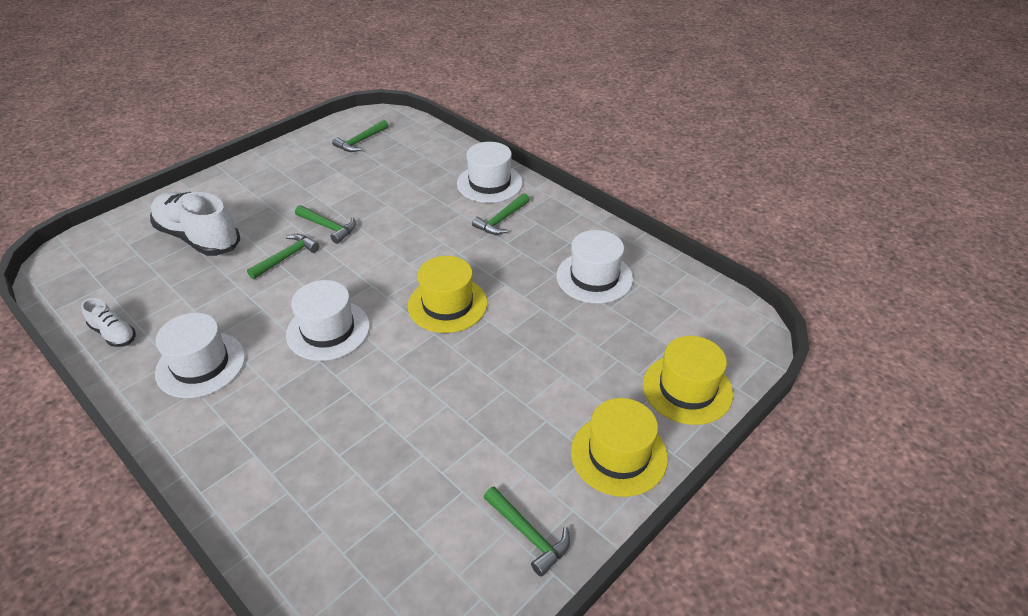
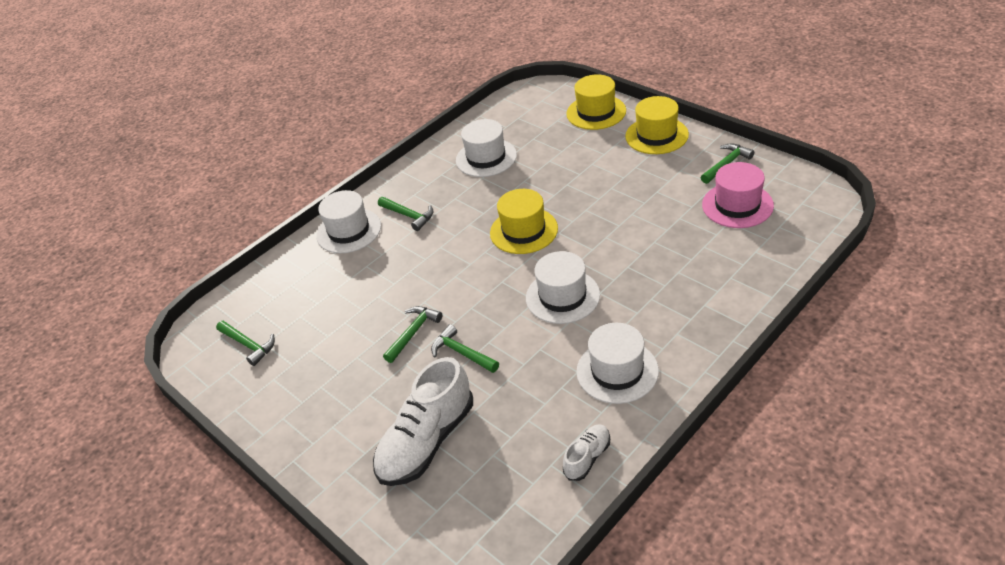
camera: 85 degrees left, 0 degrees up
(427, 529) = (737, 205): none -> pink hat

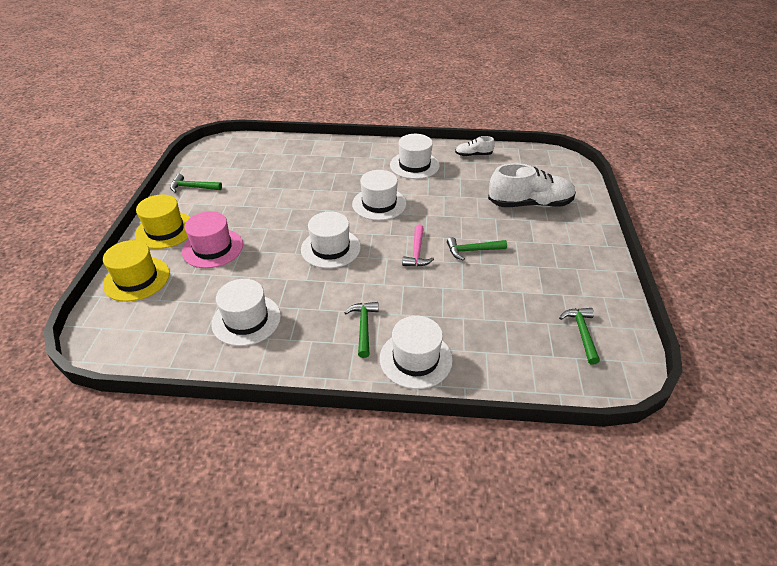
camera: 135 degrees left, 0 degrees up
(456, 289) = (417, 252): none -> pink hammer
(462, 353) = (463, 221): green hammer -> none
(523, 231) = (330, 248): yellow hat -> white hat
(737, 205) = (239, 171): pink hat -> pink hat (213, 248)

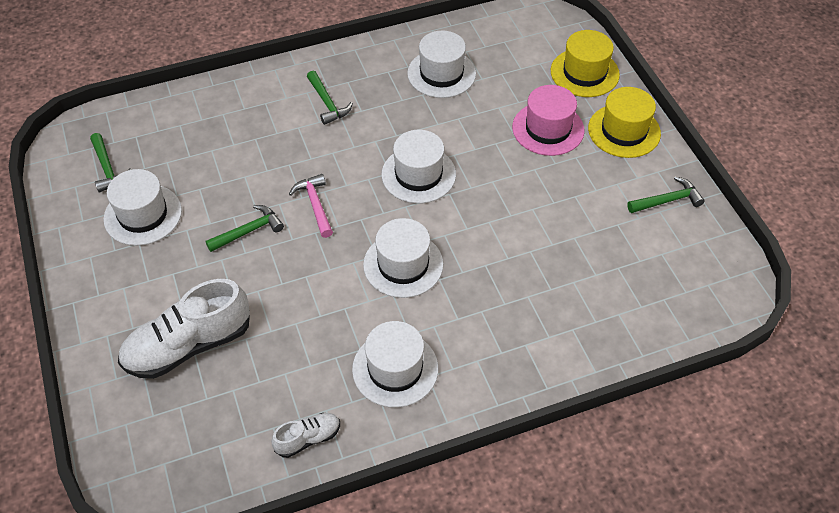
camera: 155 degrees right, 10 degrees up
(415, 359) = (265, 92): white hat -> white hat (143, 215)

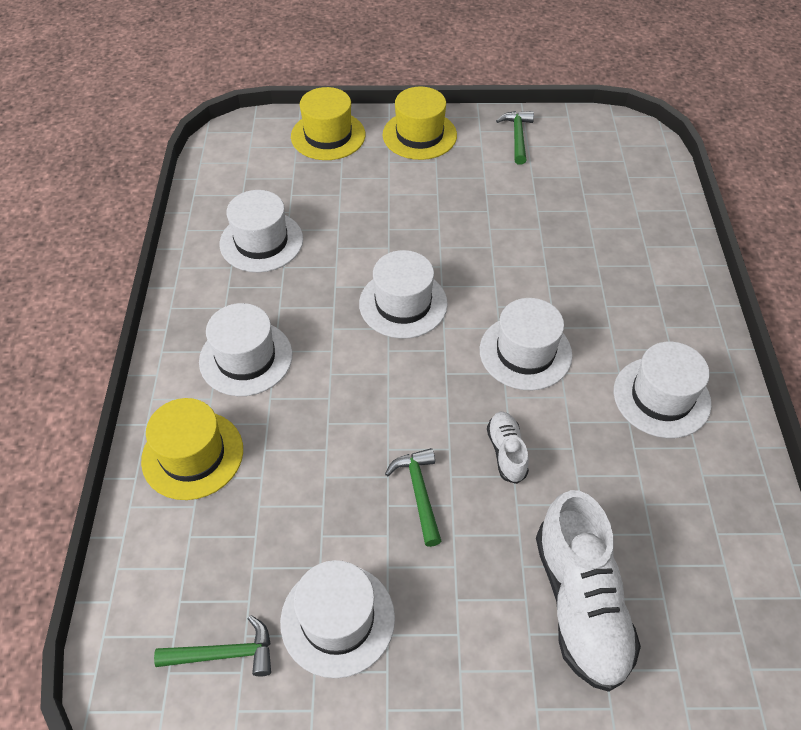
camera: 70 degrees left, 0 degrees up
(238, 105) = (192, 455): none -> yellow hat
(308, 438) = (737, 501): white shoe -> white shoe (506, 452)
(315, 205) = (406, 412): pink hammer -> none
(327, 103) = (246, 358): green hammer -> white hat
(548, 129) = (389, 185): pink hat -> none

